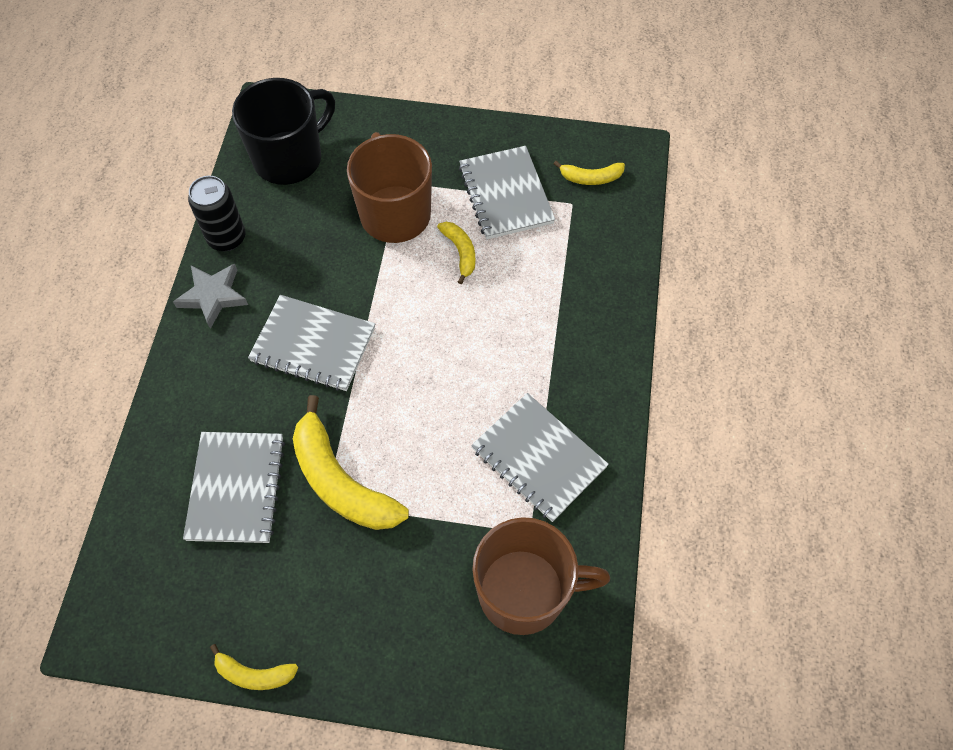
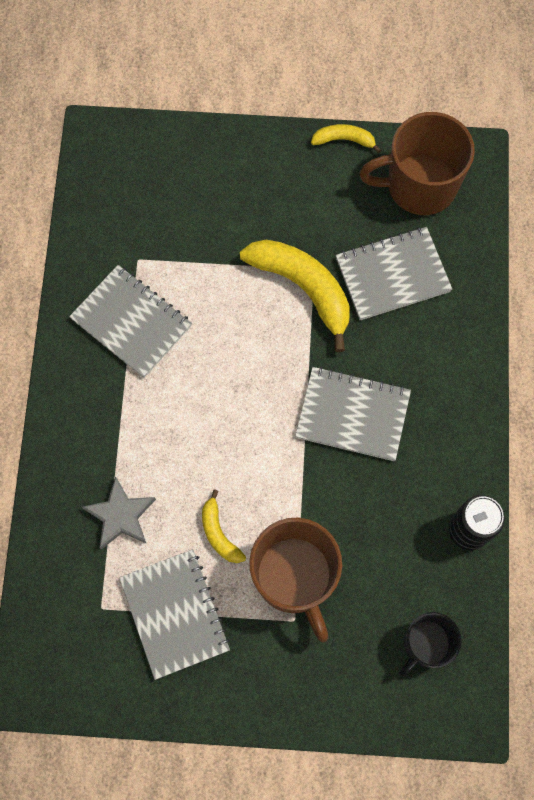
camera: 175 degrees right, 10 degrees up
(213, 296) = (463, 459): grey star -> grey star (121, 515)
(236, 488) = (392, 275): grey notebook -> grey notebook turned 75 degrees clockwise
(289, 158) = (425, 644): black mug -> black mug, size x0.60
(524, 591) = (140, 213): brown mug -> brown mug (419, 185)
(590, 178) = (80, 646): yellow banana -> none

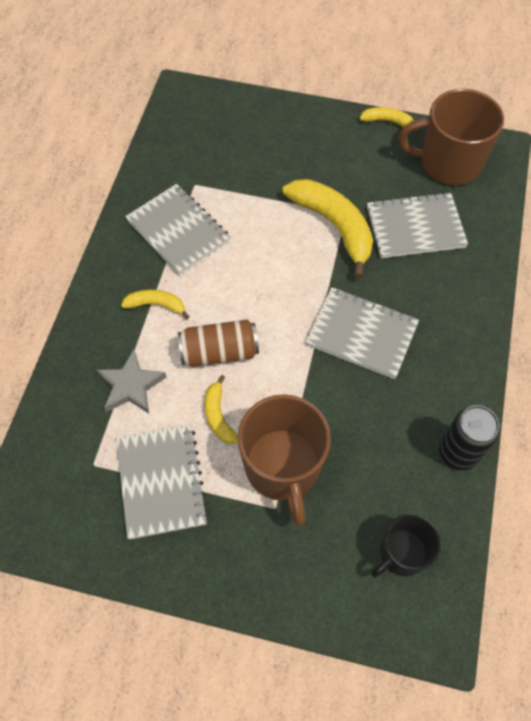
camera: 10 degrees right, 10 degrees down
(127, 417) = (156, 305): none -> yellow banana
(206, 461) = (219, 352): none -> brown can

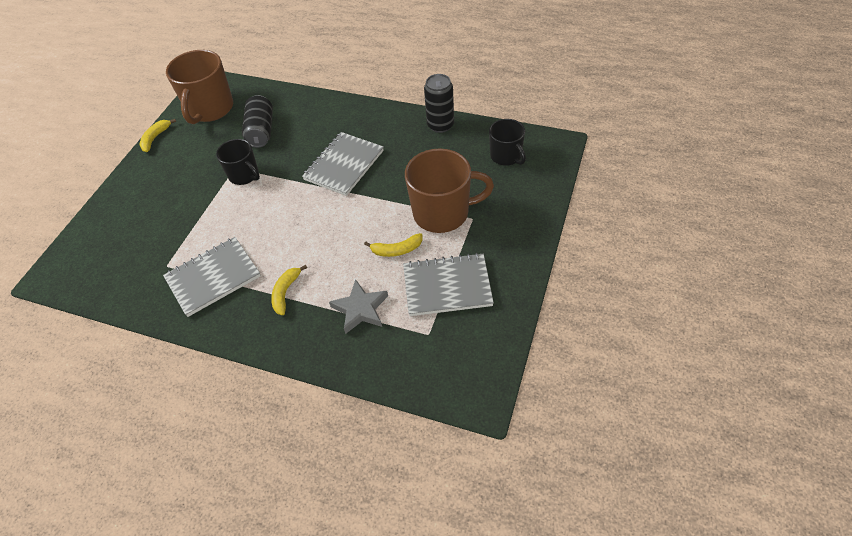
camera: 80 degrees left, 10 degrees down
(219, 352) = (341, 249): brown can -> none
(334, 226) = (244, 175): yellow banana -> black mug
(415, 227) = (261, 131): grey notebook -> black can

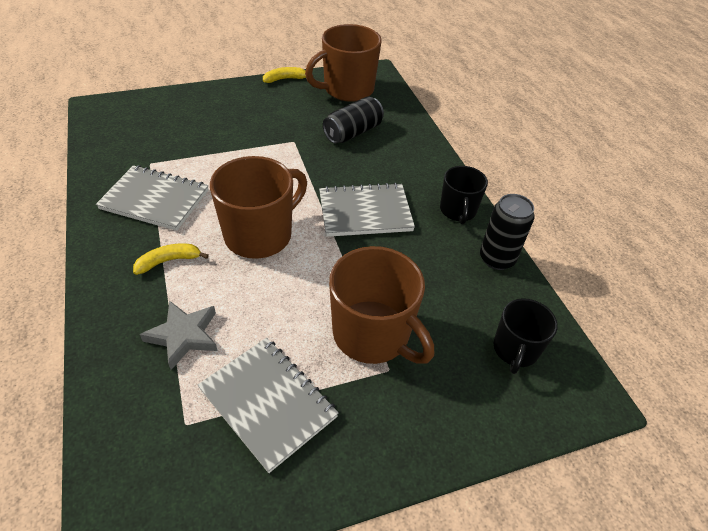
camera: 45 degrees right, 5 degrees down
(244, 175) = (290, 152): black mug -> black mug (458, 211)
(310, 231) = (260, 235): none -> brown mug
(397, 250) = (287, 322): yellow banana -> none

